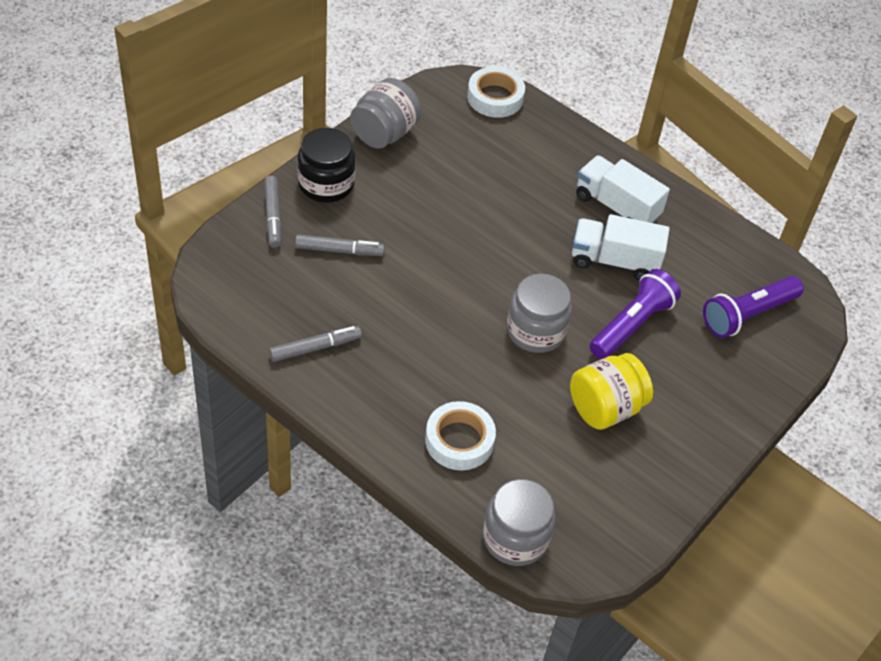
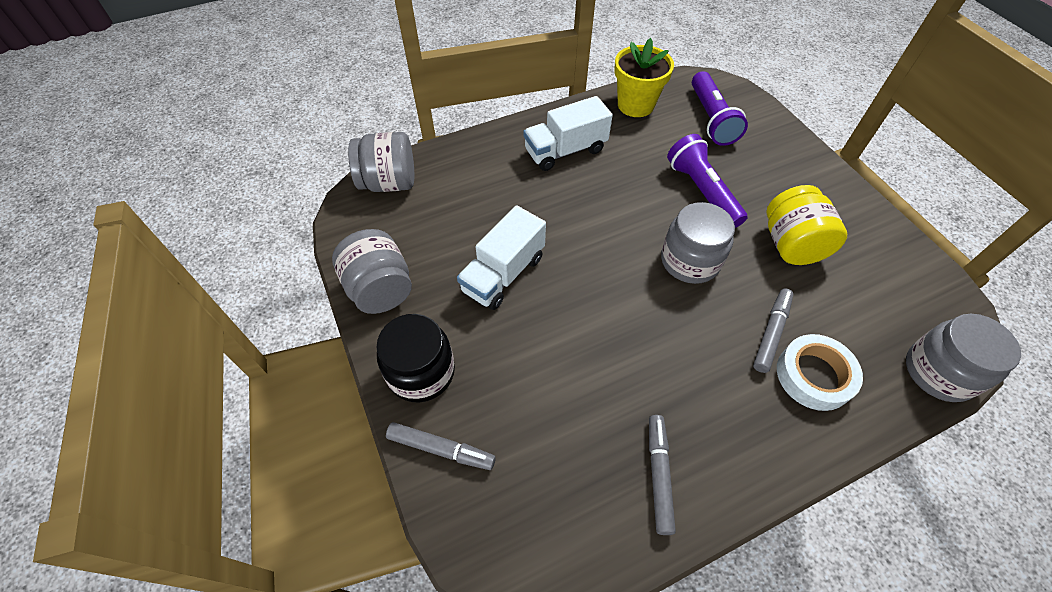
camera: 60 degrees left, 5 degrees up
(339, 250) = (524, 395): grey marker -> grey marker (771, 333)
(495, 97) = (389, 182): white tape -> grey jar
(614, 261) = (626, 175): white truck -> white truck (503, 274)
(724, 246) = (635, 105): none -> yellow flower pot

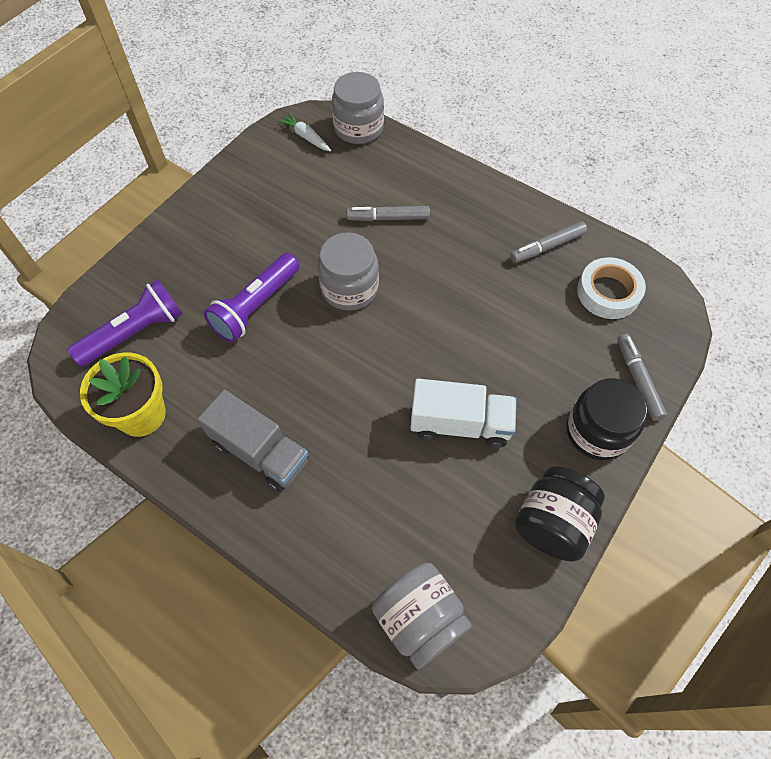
camera: 120 degrees left, 5 degrees up
(380, 289) = (552, 523): grey jar -> black jar
(565, 150) = (260, 452): white truck -> grey truck
(791, 244) = (286, 226): yellow jar -> none
(814, 376) = (408, 187): white tape -> white tape (608, 293)
(931, 312) = (306, 137): none -> white carrot

